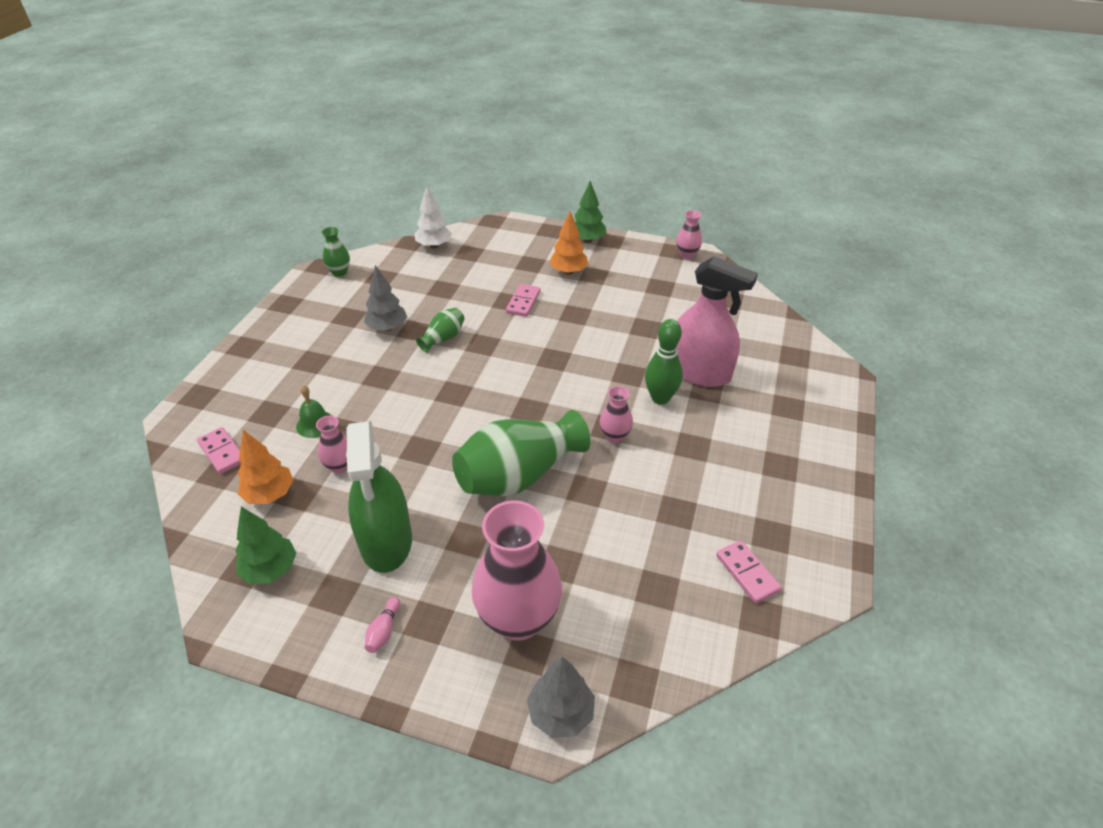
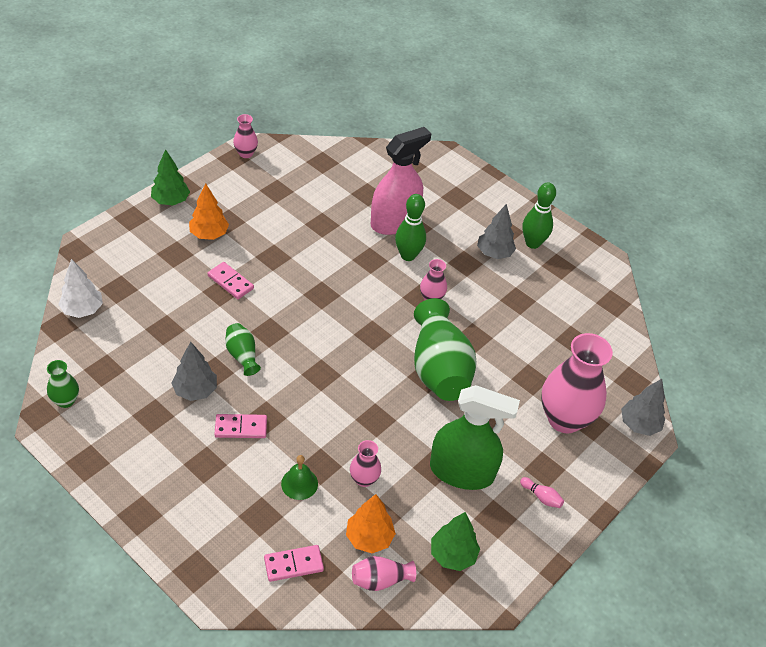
camera: 70 degrees left, 5 degrees up
(221, 520) = (380, 580): none -> pink vase
(732, 466) = (494, 253): none -> grey tree
(747, 573) = (581, 292): pink domino -> pink domino (241, 428)
(784, 496) = (532, 243): none -> green bowling pin

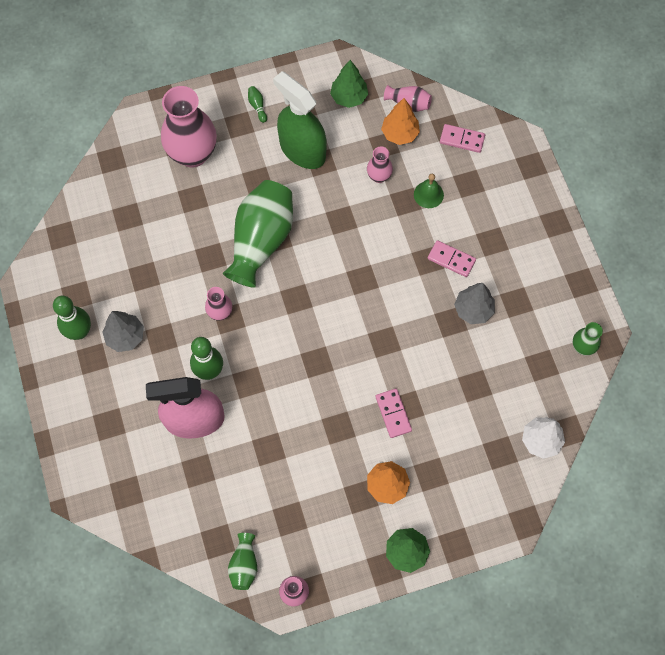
camera: 145 degrees left, 20 degrees up
(242, 355) = (419, 327): green vase -> green vase (244, 565)
(541, 497) = (257, 106): pink bowling pin -> green bowling pin
(639, 424) = (139, 124): grey tree -> none

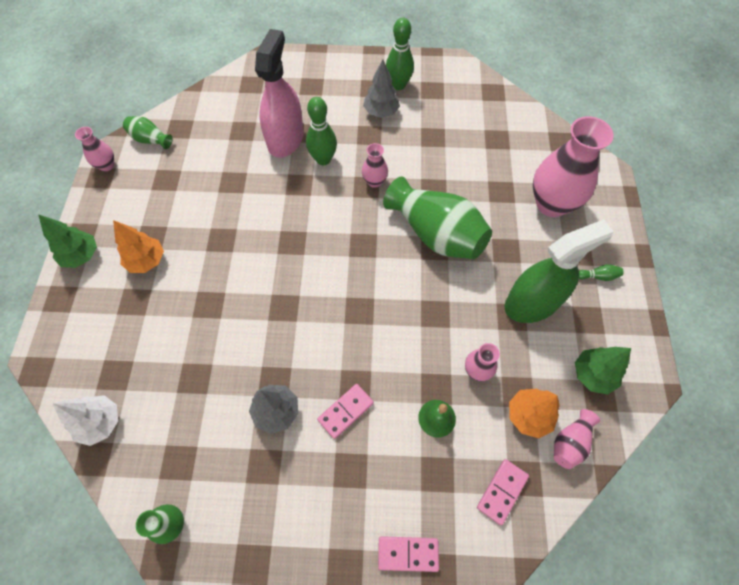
camera: 110 degrees right, 5 degrees down
(393, 414) = (208, 289): pink domino -> pink domino (408, 553)

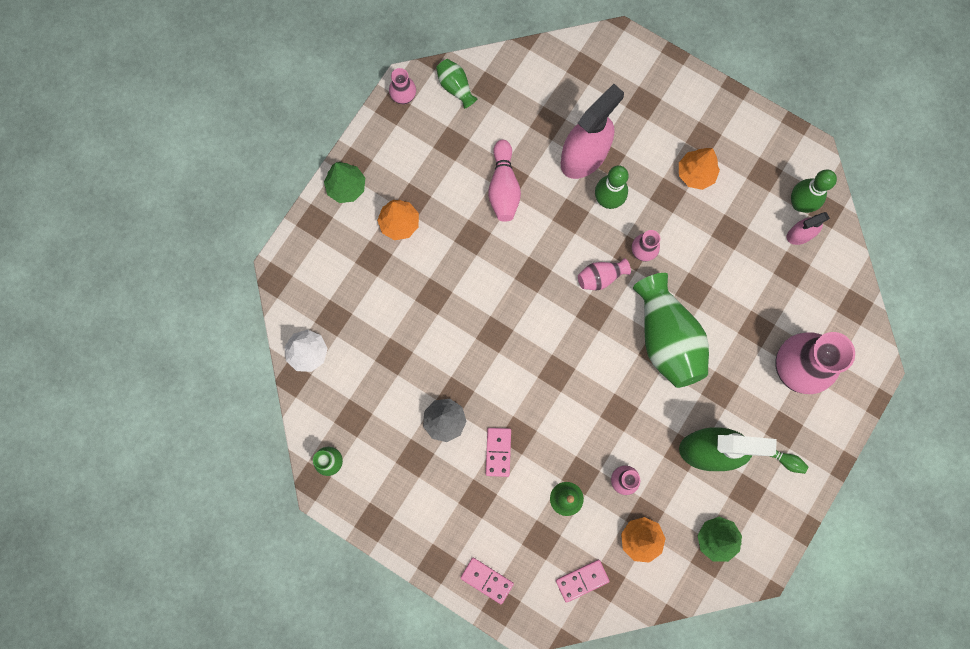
camera: 30 degrees right, 15 degrees up
(229, 190) = (503, 187): none -> pink bowling pin
(346, 411) = (498, 452): pink domino -> pink domino turned 75 degrees counterclockwise
(381, 112) = (695, 174): grey tree -> orange tree
(398, 85) = (733, 149): green bowling pin -> green bowling pin (799, 204)
(486, 114) = (800, 234): none -> pink spray bottle
(570, 442) = (659, 577): pink vase -> pink vase (600, 277)

